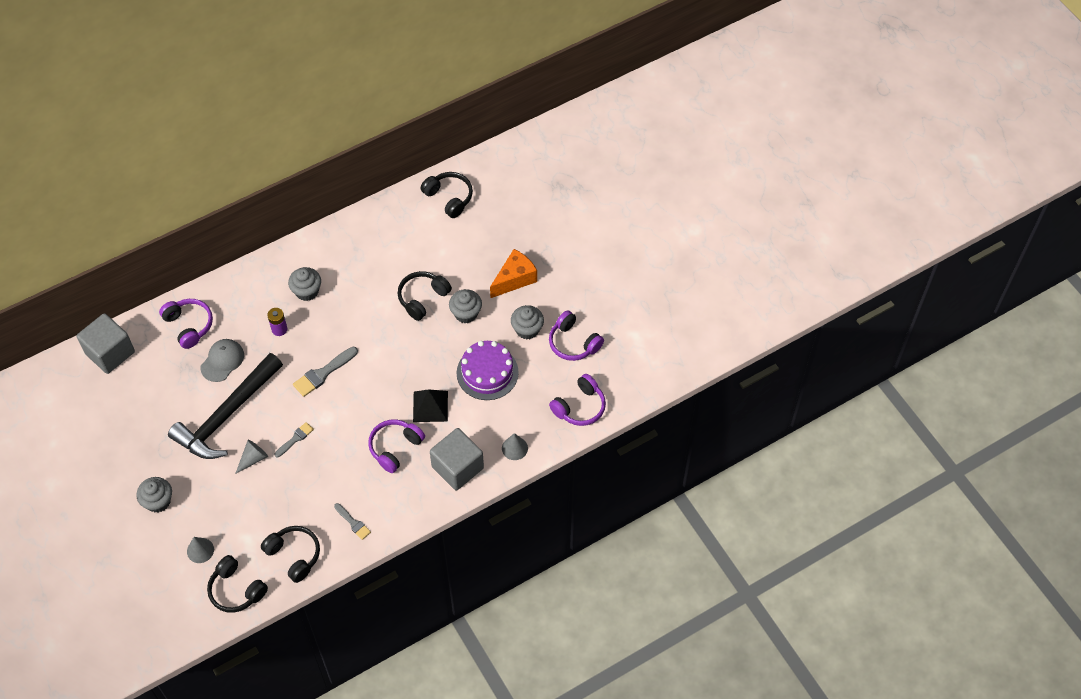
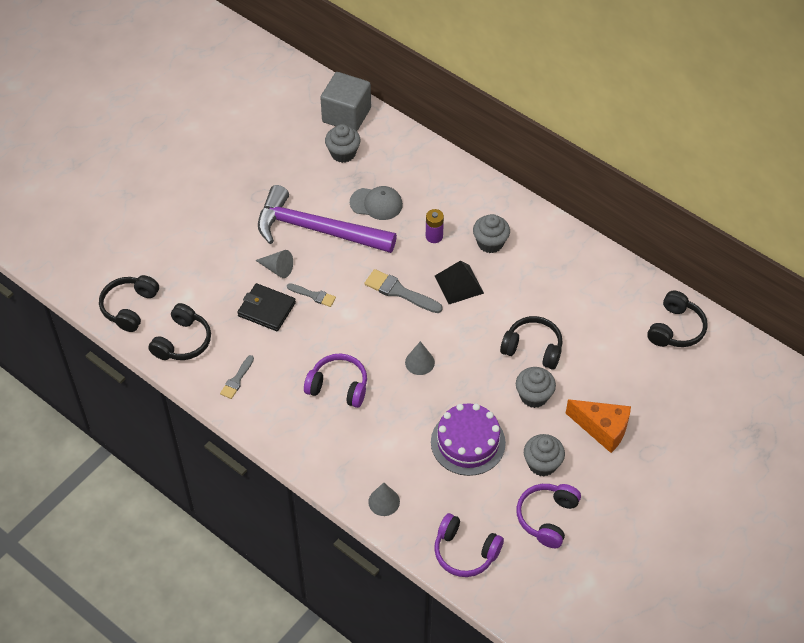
camera: 70 degrees right, 5 degrees down
(158, 501) = (203, 211): grey cupcake -> grey cupcake (343, 153)
(189, 326) = (404, 163): purple headphones -> none
(200, 550) = (162, 263): grey cone -> grey cone (419, 362)
(227, 415) = (317, 229): black hammer -> purple hammer
(292, 479) = (266, 309): none -> black wallet
(430, 406) = (402, 402): black pyramid -> black pyramid (459, 284)
(457, 467) = (338, 453): grey cube -> none

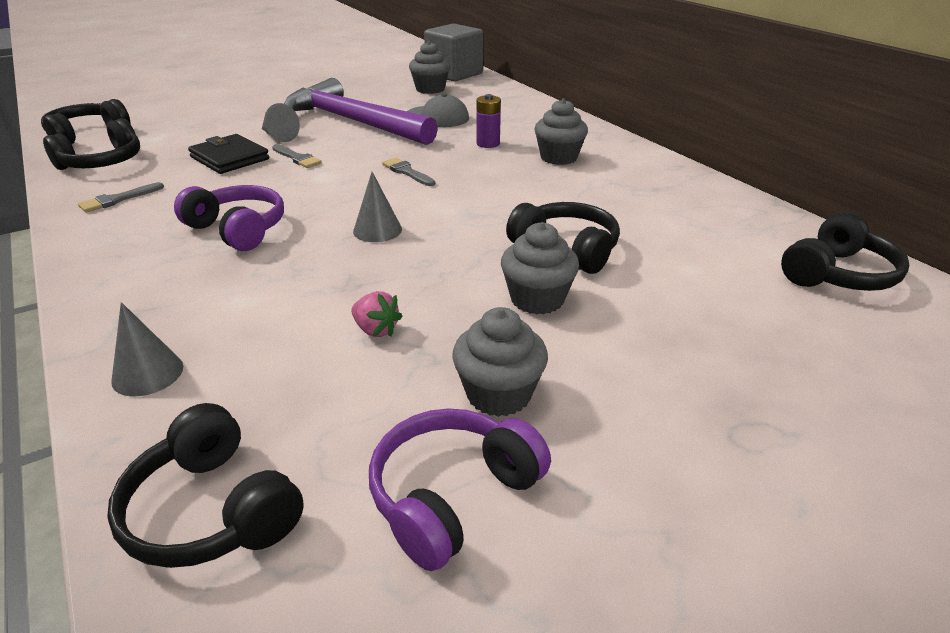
camera: 20 degrees right, 20 degrees down
(399, 292) = (407, 172): grey brush -> grey brush, size x0.62
(459, 284) = (492, 179): black pyramid -> none
(465, 552) = (213, 510): purple headphones -> black headphones
(468, 442) = (376, 330): purple cake -> pink strawberry
(602, 429) = (654, 371): orange cheese -> none

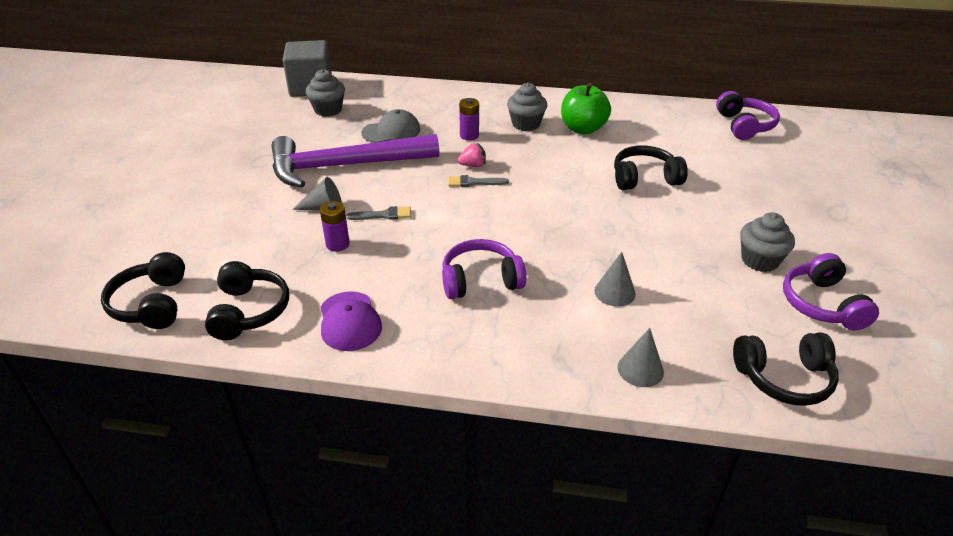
camera: 50 degrees left, 5 degrees up
(118, 199) = (349, 321): grey brush -> purple cap
(230, 158) = (337, 244): black wallet -> purple battery
(376, 330) = (668, 273): pink strawberry -> pink strawberry (473, 165)
(377, 230) = (548, 227): grey cone -> grey cone (615, 292)
(537, 299) = (687, 211): grey cupcake -> none
(607, 184) = (583, 128): none -> green apple
(837, 274) = (744, 125): black headphones -> purple headphones

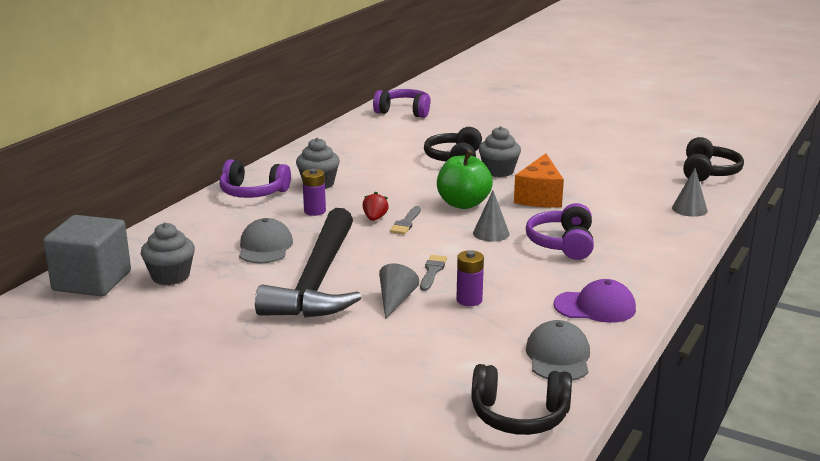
camera: 70 degrees left, 15 degrees down
(249, 311) = (558, 357): black headphones -> grey cap
(345, 166) = (317, 280): purple hammer -> black hammer
(473, 165) = (375, 218): pink strawberry -> red strawberry
(583, 128) = (351, 164): green apple -> green apple (463, 204)
(589, 247) = (539, 197): none -> orange cheese
(615, 292) = (601, 199): grey cone -> grey cone (491, 233)
(759, 260) = (586, 150): grey cupcake -> grey cupcake (498, 171)
(822, 304) = (641, 145): purple headphones -> purple headphones (253, 192)

